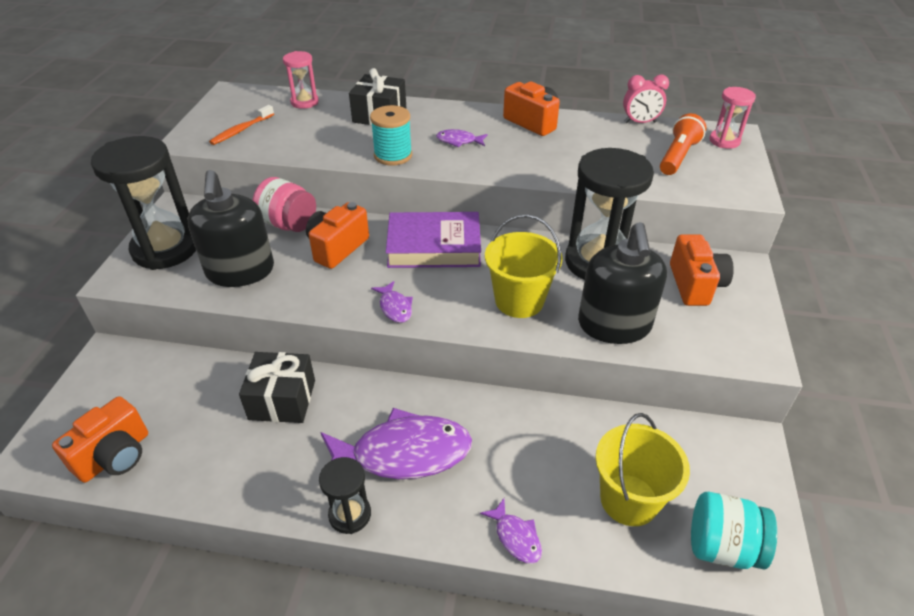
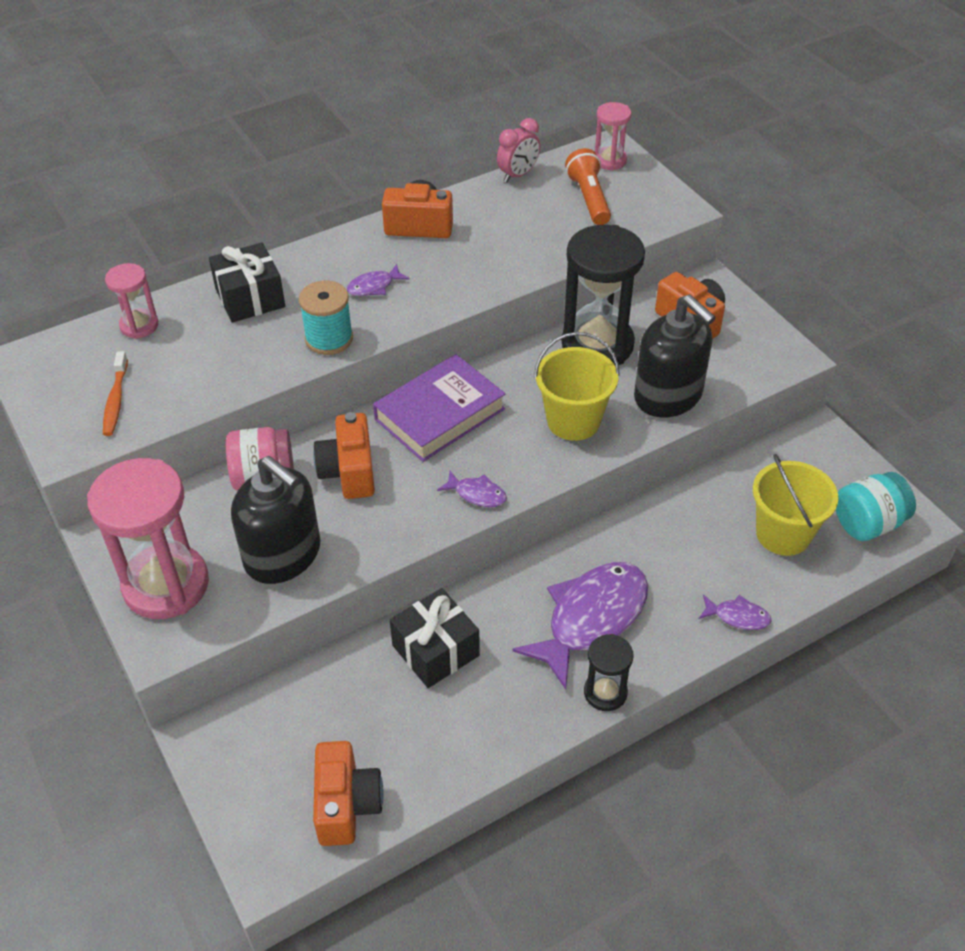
camera: 40 degrees left, 5 degrees up
(165, 249) = (166, 585): black hourglass -> pink hourglass

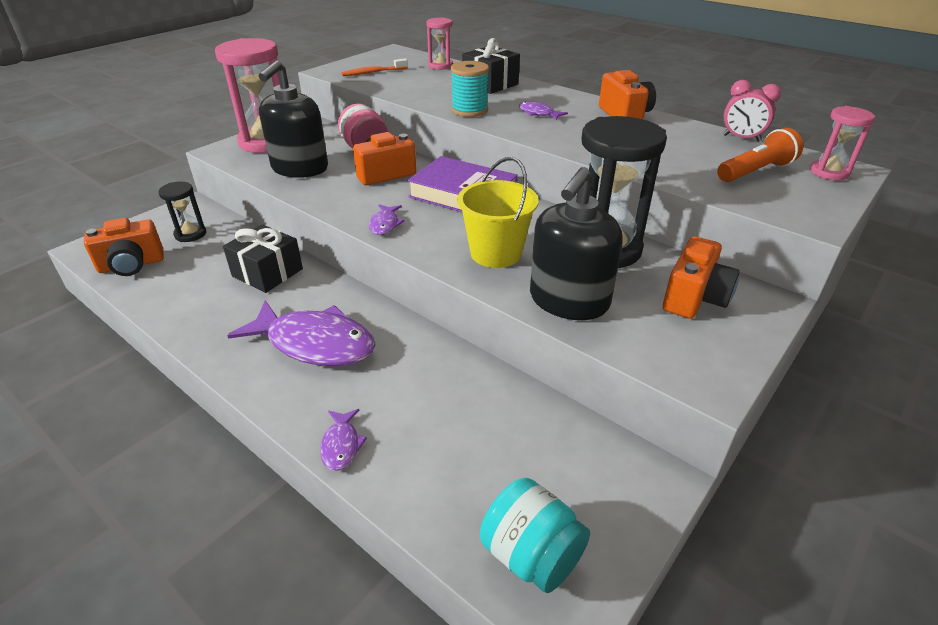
camera: 70 degrees right, 10 degrees down
(605, 692) = (234, 367): black hourglass -> black hourglass (190, 234)
(783, 534) = (474, 466): yellow bucket -> none

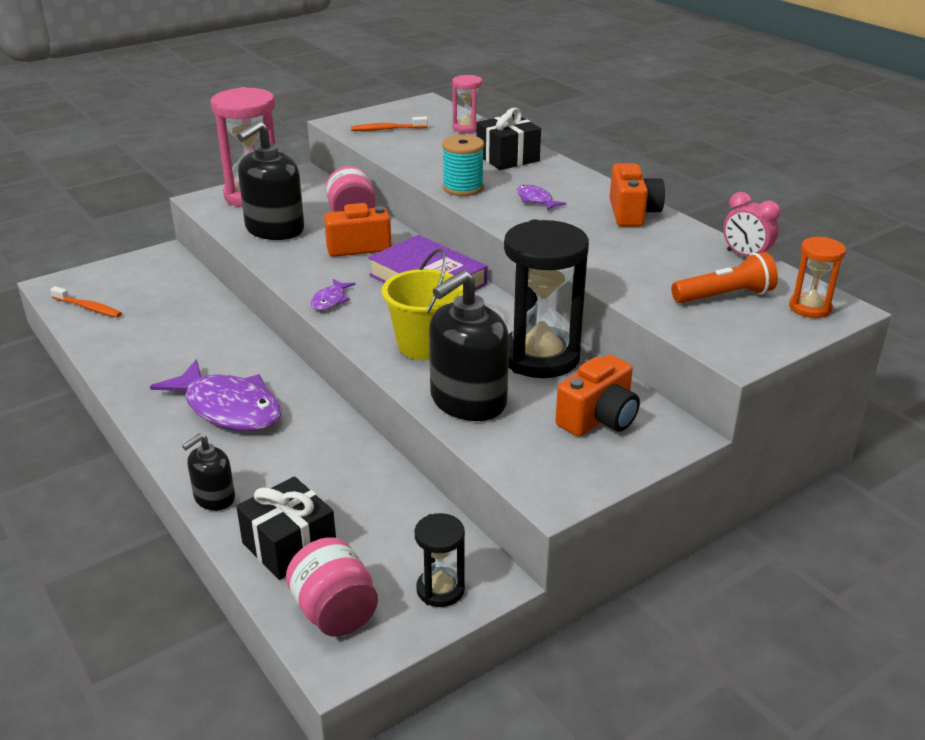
camera: 15 degrees right, 5 degrees down
(132, 265) = (88, 308): orange camera -> orange toothbrush
(190, 234) = (153, 284): black hourglass -> black hourglass (440, 589)
(267, 273) = (212, 334): black gift -> black gift (289, 545)
(341, 445) = (214, 498): purple fish -> black soap dispenser
(531, 555) = (335, 612): turquoise jar -> pink jar
(829, 172) = (810, 308): pink hourglass -> orange hourglass

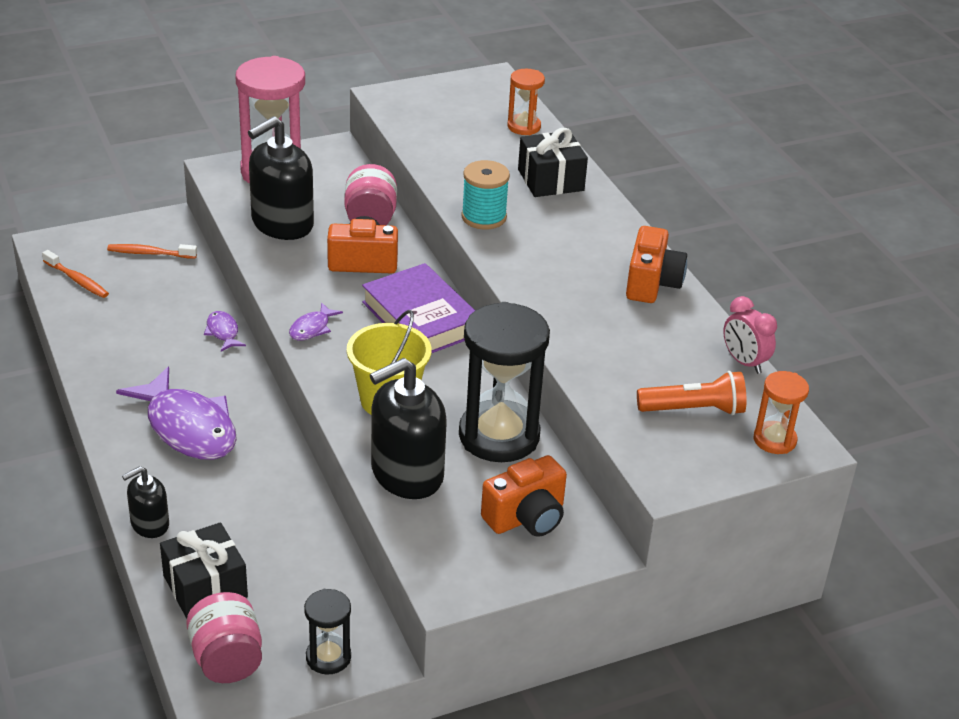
camera: 10 degrees right, 5 degrees up
(387, 129) = (433, 115): orange toothbrush -> orange toothbrush (149, 253)
(467, 128) = (524, 126): pink hourglass -> orange hourglass
(536, 200) = (555, 247): purple fish -> purple fish (223, 332)

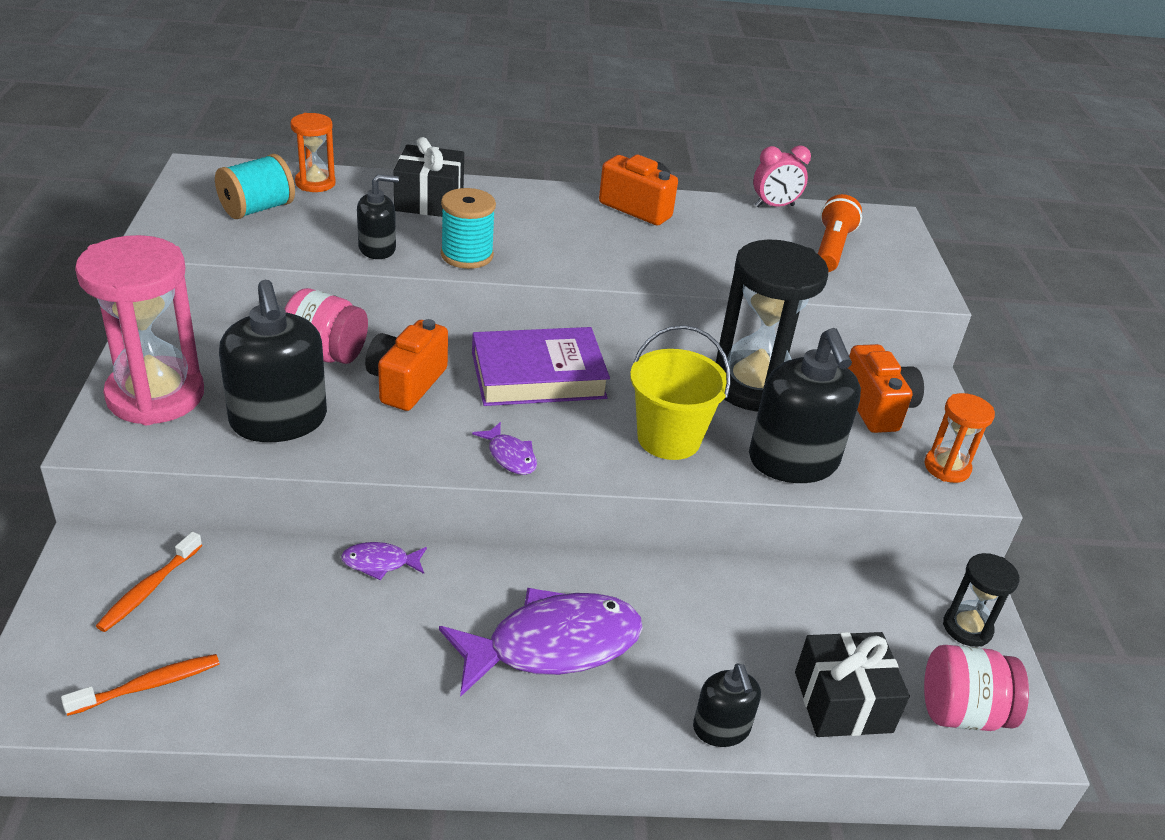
camera: 70 degrees left, 0 degrees up
(455, 177) = (377, 249): none -> black soap dispenser
(462, 116) = (257, 209): none -> turquoise spool
(774, 440) = (882, 228): orange hourglass -> orange hourglass (947, 467)

